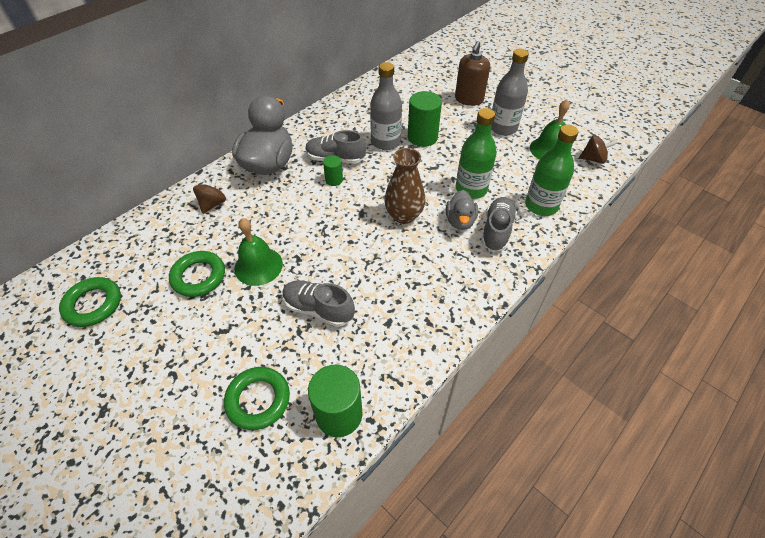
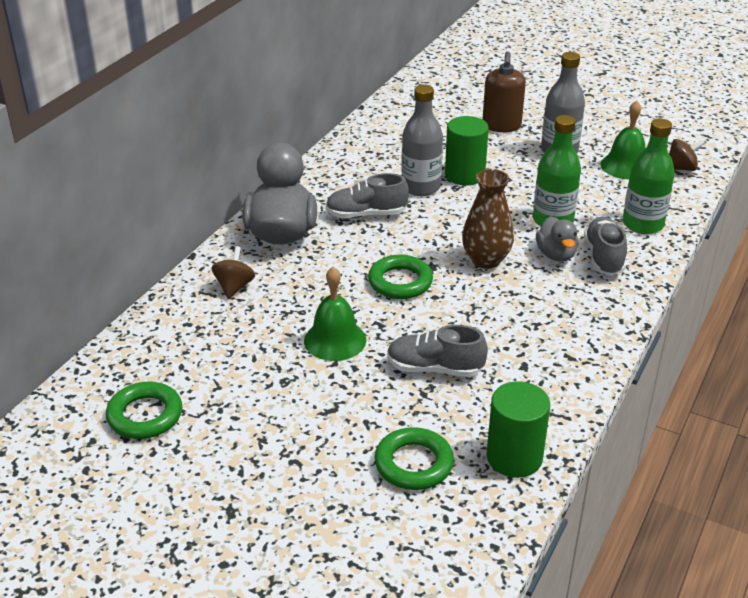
camera: 15 degrees left, 15 degrees down
(199, 276) = (265, 364): green ring -> green ring (400, 282)
(334, 180) = (377, 237): green cylinder -> none

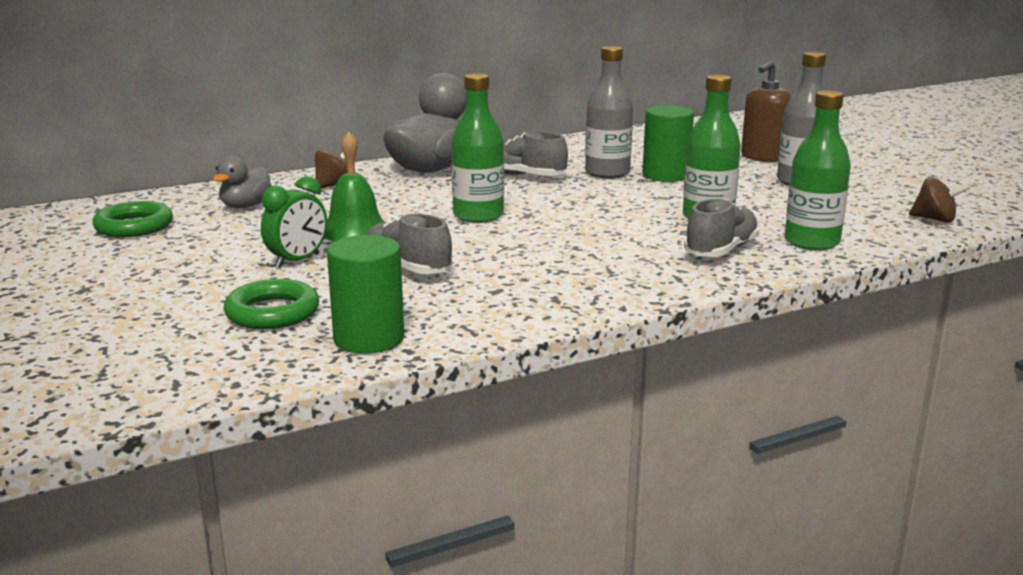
camera: 35 degrees right, 15 degrees down
(345, 397) = (297, 261): none -> green clock
(400, 282) = (478, 216): green ring -> green bottle
(486, 260) = (587, 223): brown vase -> none
(556, 255) = (669, 237): grey duck -> grey duck (245, 206)
(625, 166) = (864, 204): green bell -> none

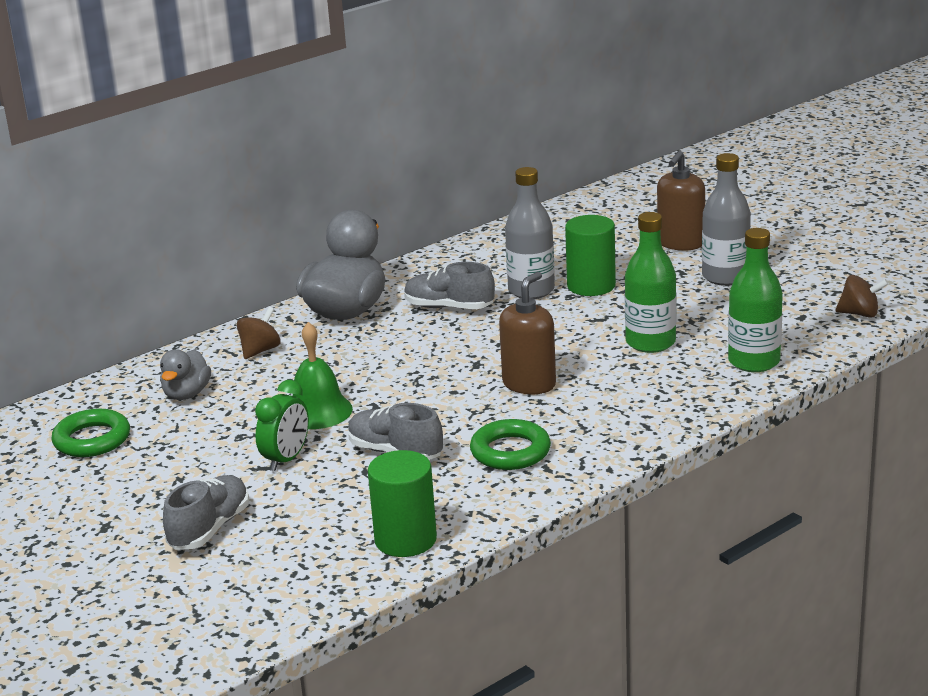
camera: 10 degrees left, 5 degrees up
(272, 313) = (302, 525): green ring -> green ring (510, 451)
(478, 216) = (429, 373): green bottle -> none
(571, 234) = (529, 384): none -> brown soap dispenser
(721, 251) = (675, 386): grey shoe -> grey shoe (209, 529)

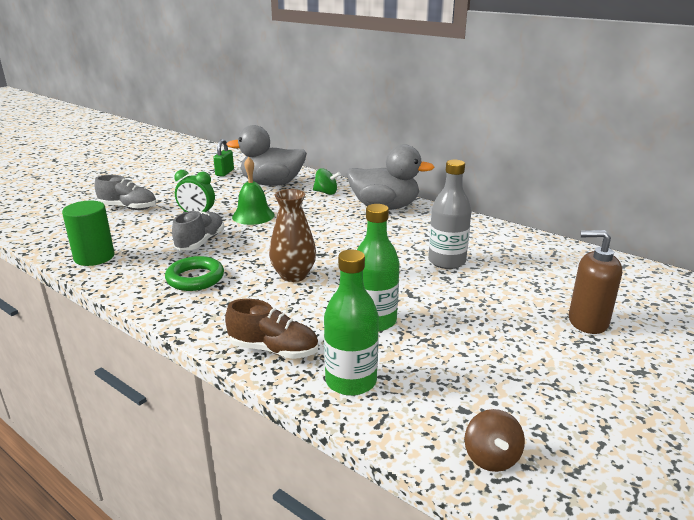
camera: 75 degrees right, 0 degrees up
(92, 440) = (224, 173): green ring -> green padlock
(187, 394) = (272, 184): grey duck -> grey duck, size x1.86
(260, 350) = (326, 192): brown spinning top -> green spinning top
(449, 307) = (404, 236): grey shoe -> none
(529, 384) = (293, 275): brown soap dispenser -> brown vase
(591, 286) = (469, 285): green cylinder -> none
(692, 399) = (274, 350): none -> brown shoe
(725, 277) = (530, 353): grey bottle -> none

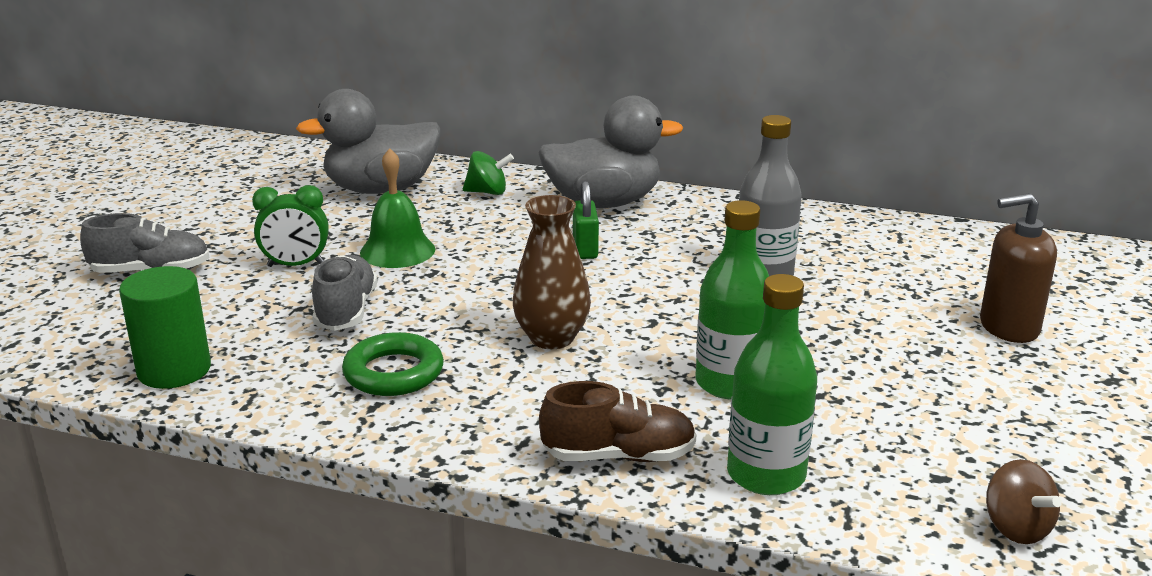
camera: 20 degrees left, 0 degrees up
(224, 173) = (275, 181): green padlock -> green padlock (585, 249)

